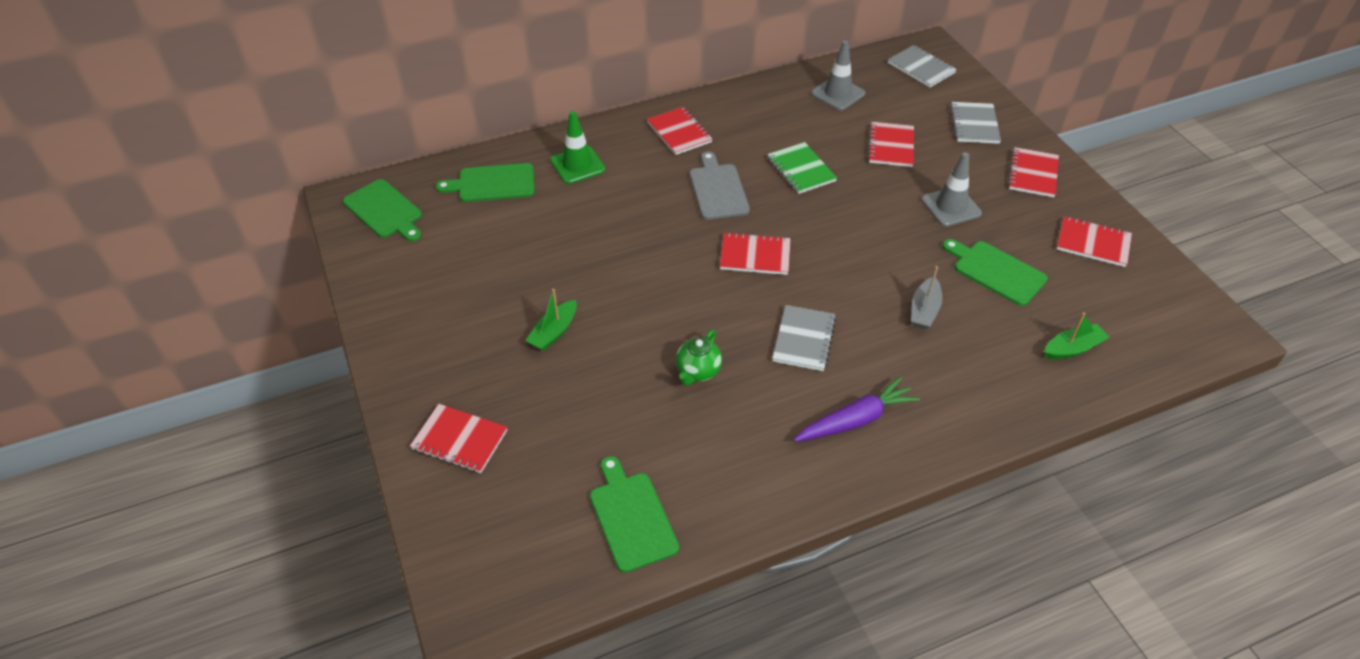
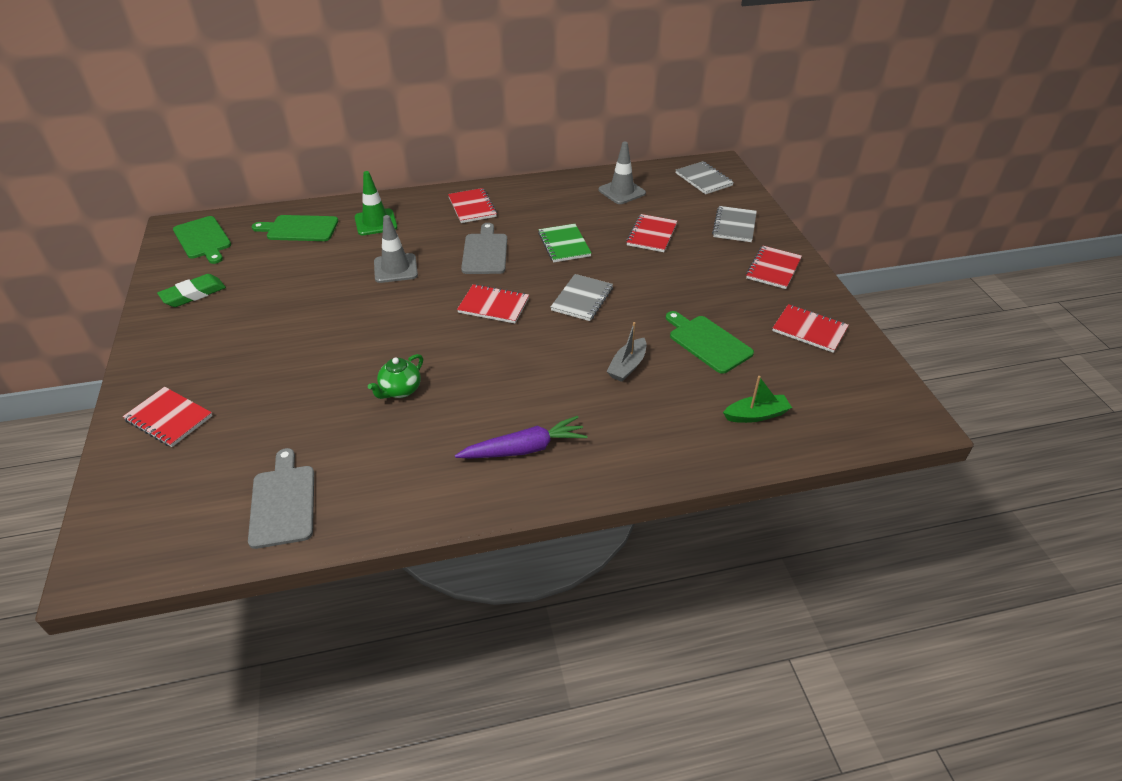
camera: 10 degrees right, 5 degrees down
(410, 284) = (193, 294): none -> green eraser
(554, 332) = (292, 344): green boat -> none
(631, 517) = (283, 502): green cutting board -> grey cutting board
(803, 339) = (506, 376): grey notebook -> grey notebook (582, 299)
(951, 207) = (686, 287): grey traffic cone -> grey traffic cone (395, 268)

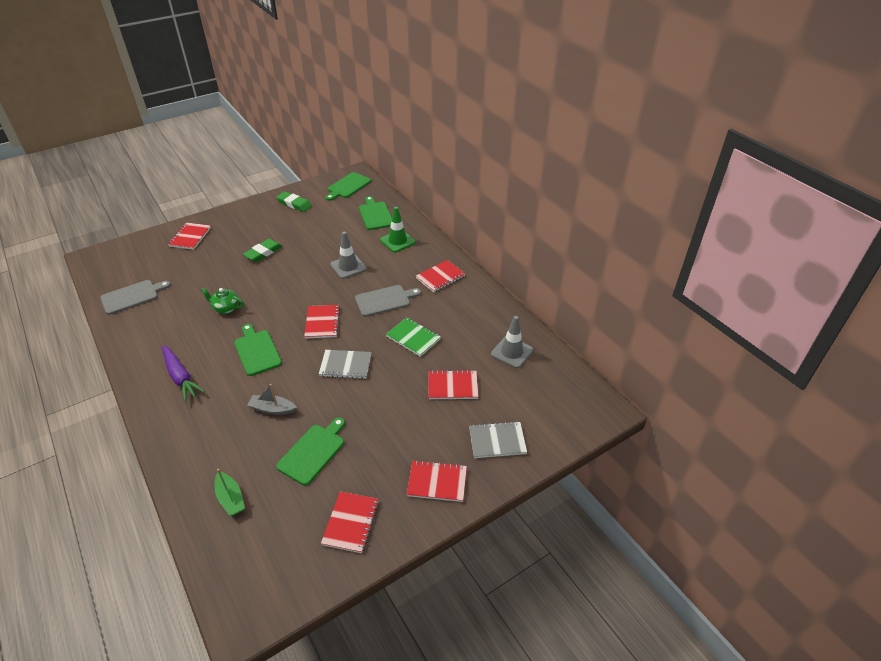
camera: 70 degrees right, 0 degrees up
(293, 339) = (263, 252): none -> green eraser
(513, 369) = (257, 351): none -> green cutting board
(564, 244) = (413, 338): green notebook -> green notebook turned 75 degrees clockwise
(703, 179) = (569, 403): grey notebook -> none

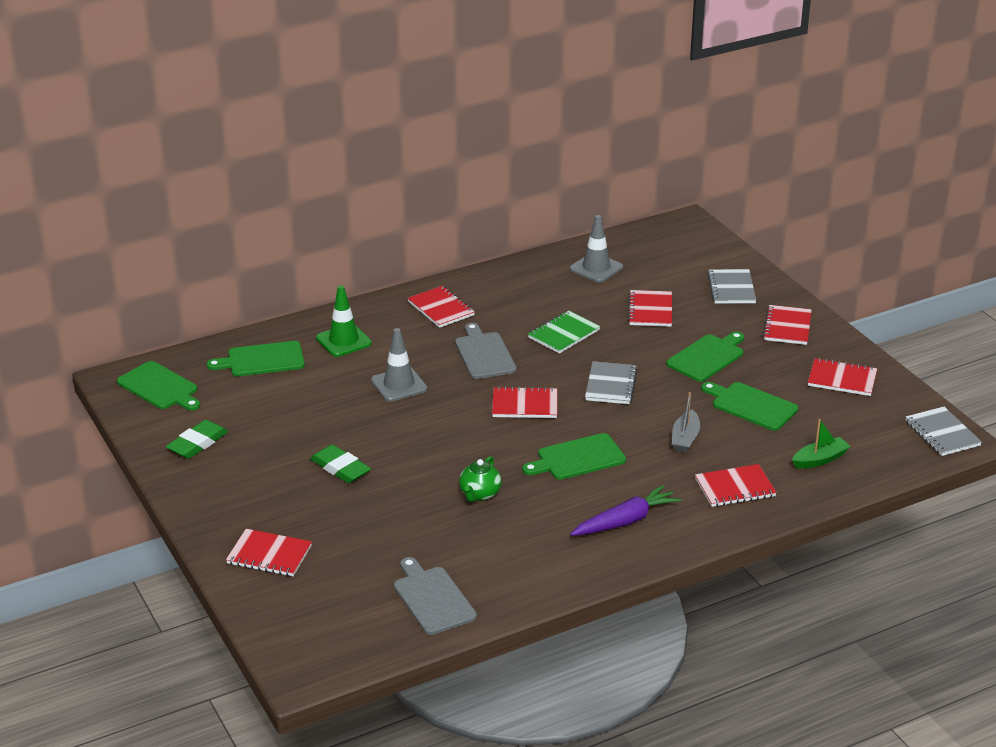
camera: 85 degrees left, 10 degrees down
(204, 439) = (735, 488): none -> red notebook
(255, 607) = (942, 433): none -> grey notebook
(385, 423) = (707, 357): none -> green cutting board

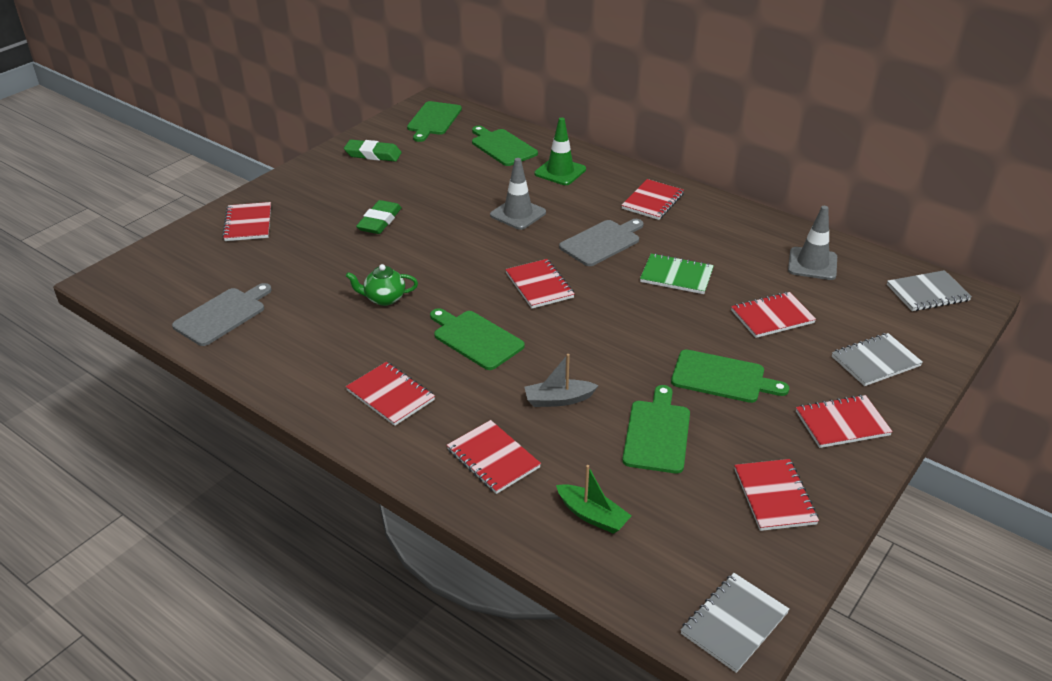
camera: 65 degrees right, 5 degrees up
(610, 385) = (614, 326): grey notebook -> grey notebook (927, 293)
(625, 521) = (390, 395): purple carrot -> red notebook

